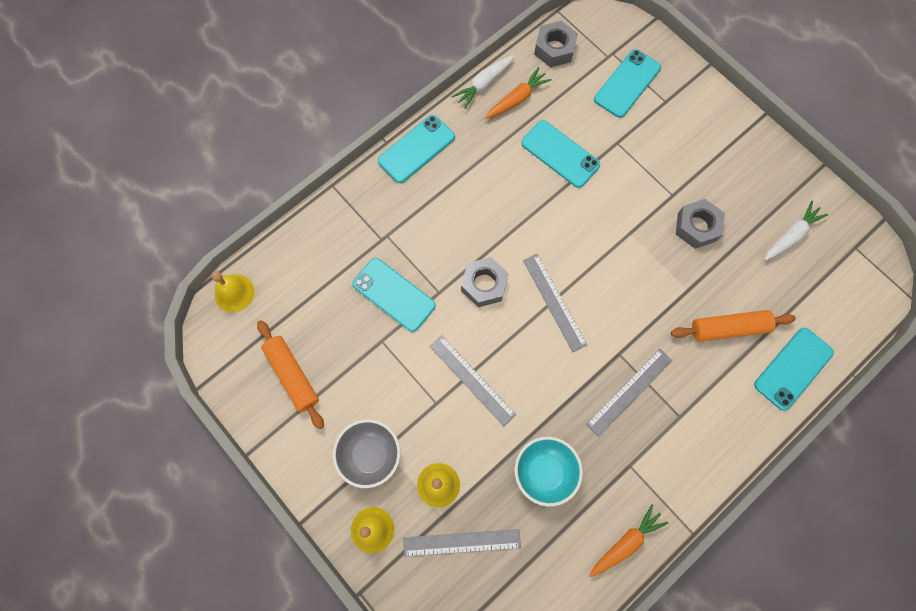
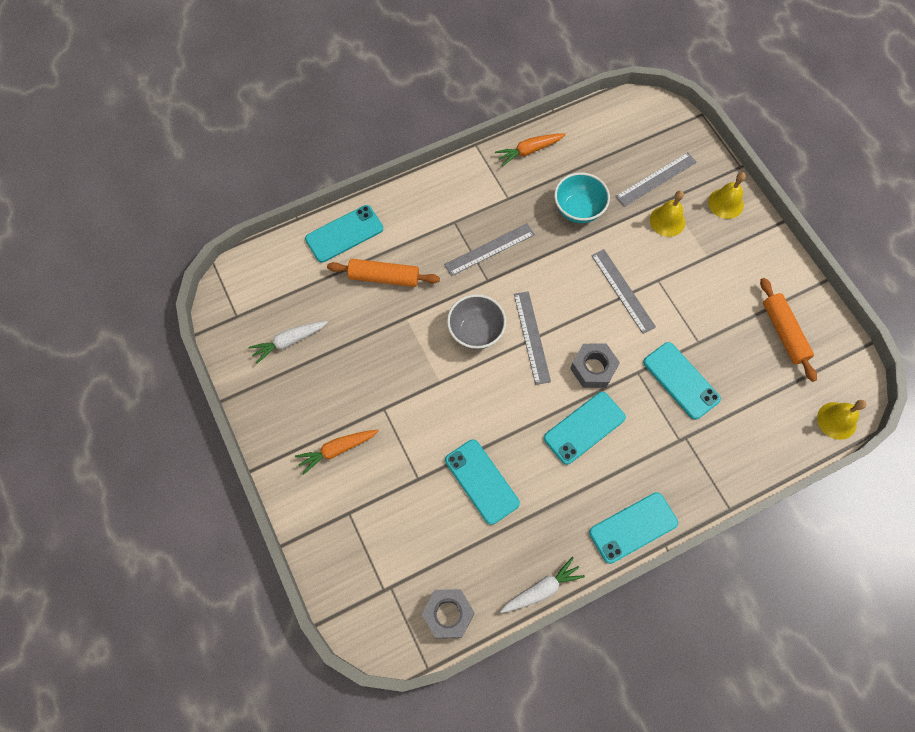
camera: 165 degrees left, 5 degrees down
(370, 455) = (721, 254): grey bowl -> grey bowl (476, 331)
(462, 542) = (656, 179): grey ruler -> grey ruler turned 45 degrees counterclockwise
(517, 99) = (509, 560): orange carrot -> orange carrot (337, 450)
(627, 84) = (382, 546): turquoise phone -> turquoise phone (584, 428)
(697, 227) = (373, 371): grey nut -> none

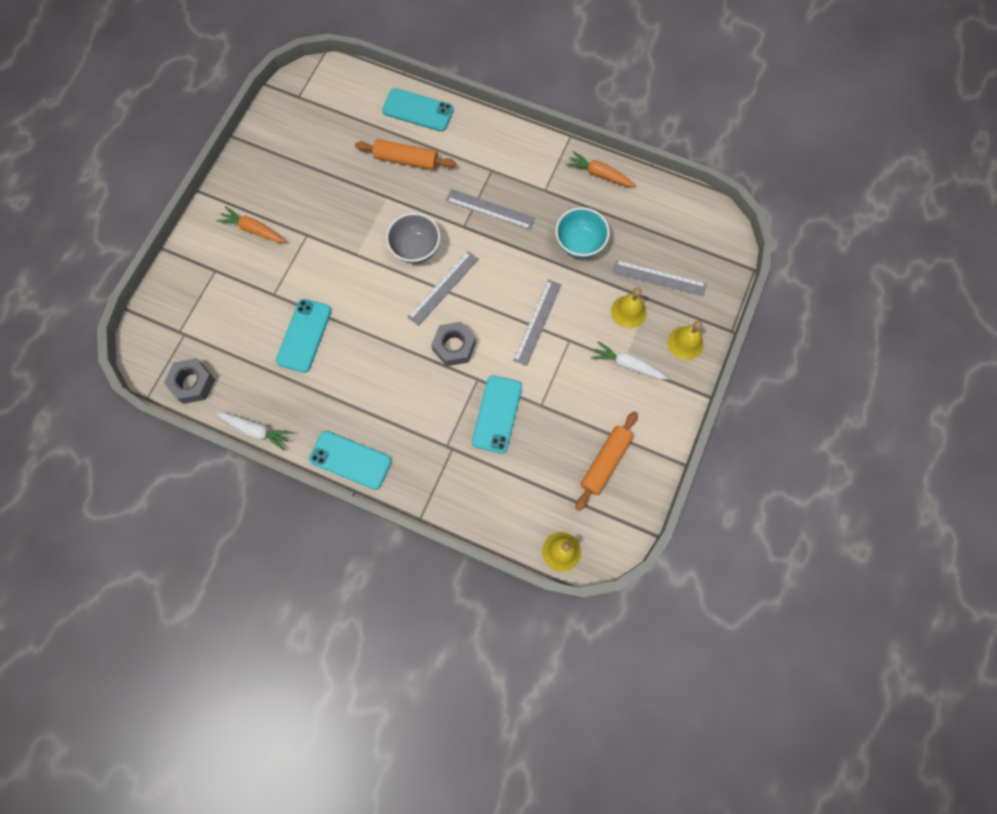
camera: 50 degrees right, 5 degrees up
(289, 341) = (307, 141): white carrot -> white carrot (628, 365)
(384, 277) = (406, 160): orange rolling pin -> orange rolling pin turned 45 degrees counterclockwise
(584, 428) = (401, 373): turquoise phone -> none

